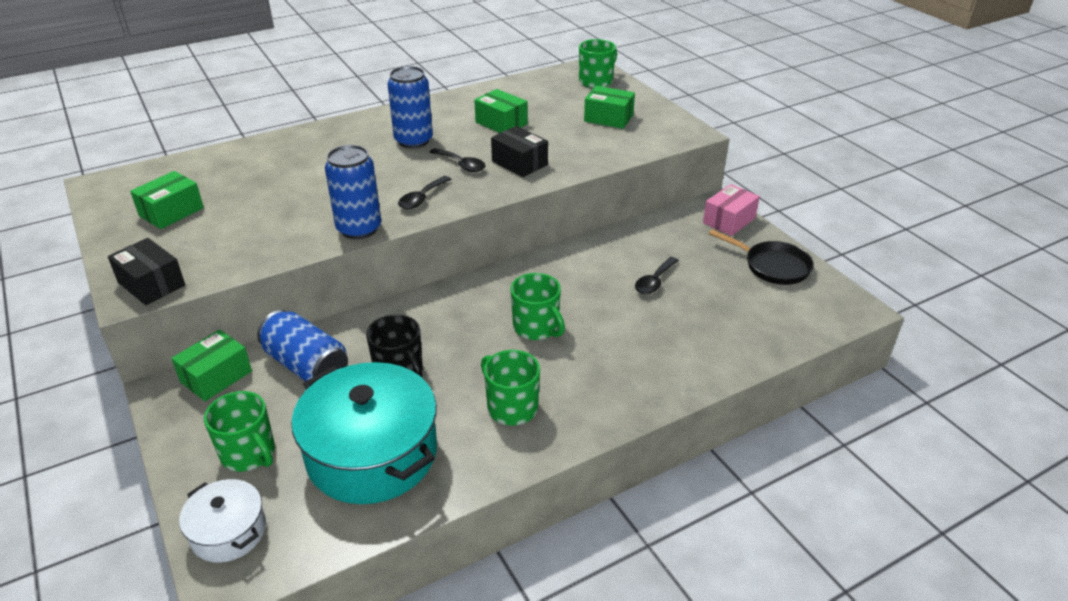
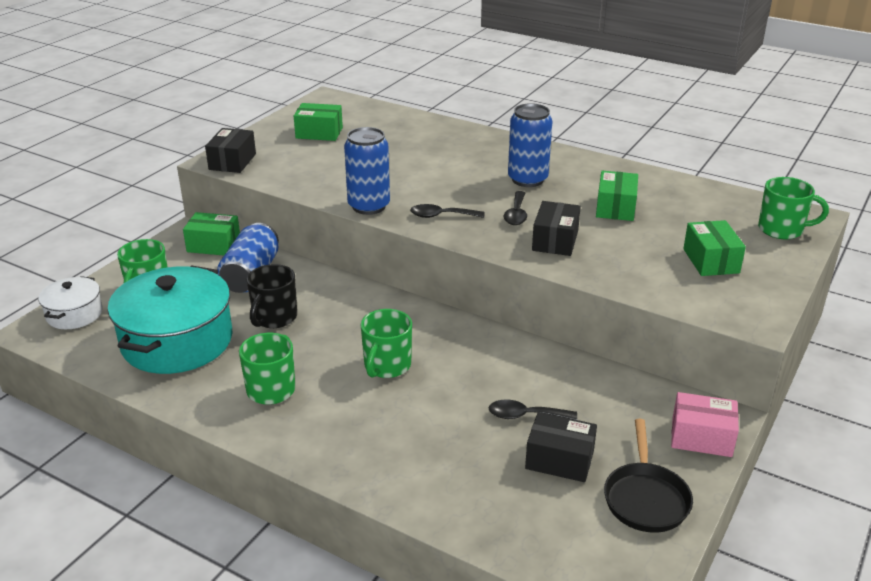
camera: 60 degrees right, 5 degrees down
(713, 285) = (559, 460): none -> black box

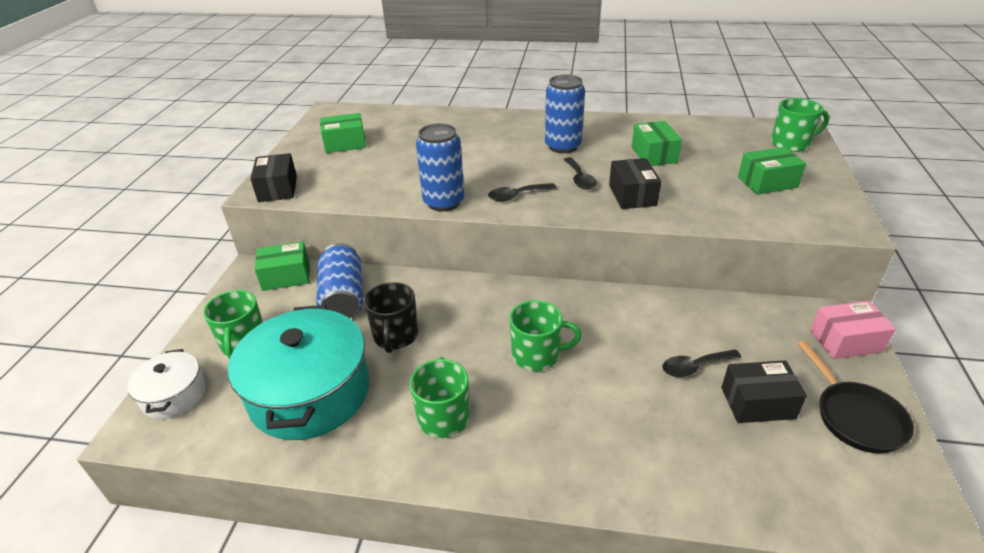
camera: 20 degrees left, 5 degrees up
(387, 366) = (537, 355): green mug -> green mug turned 90 degrees counterclockwise
(711, 261) = (767, 182): green box -> green box turned 75 degrees counterclockwise

